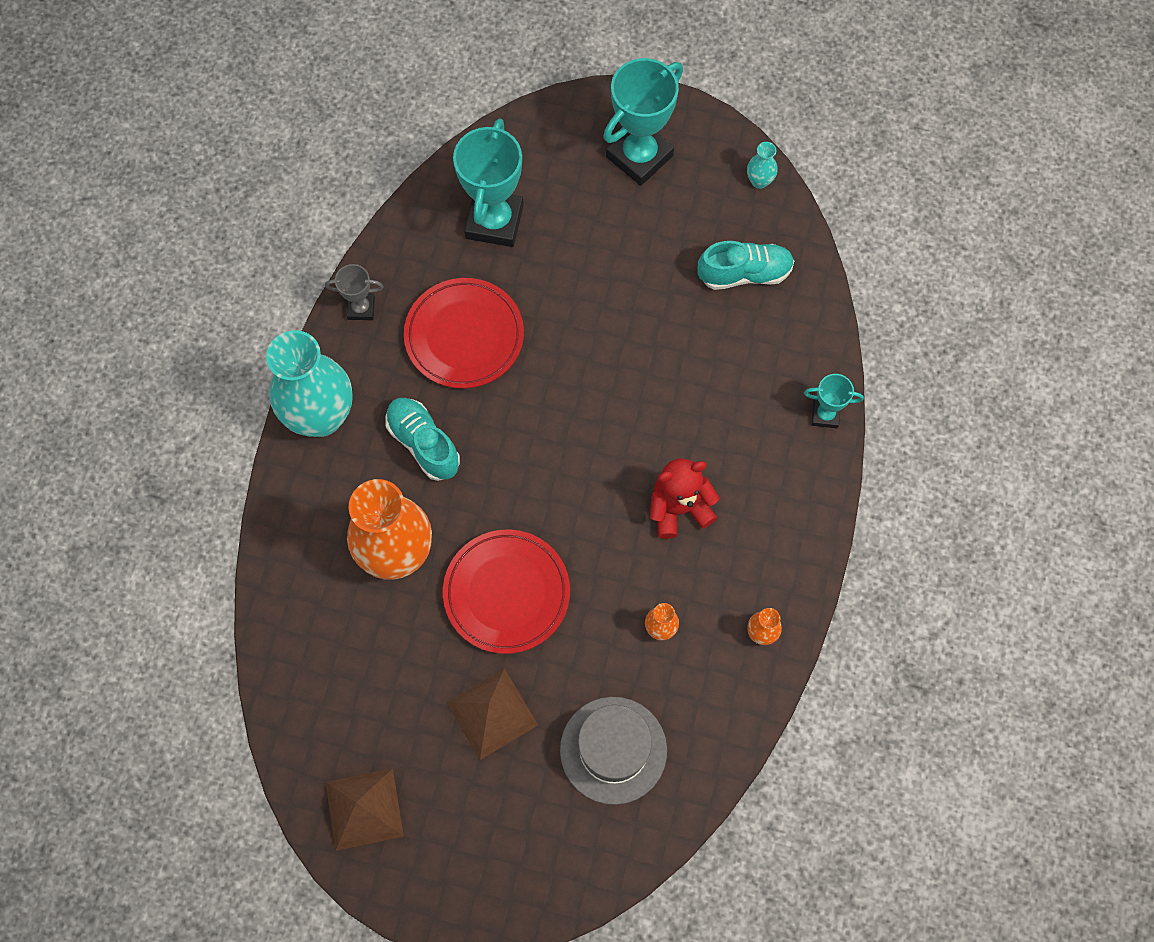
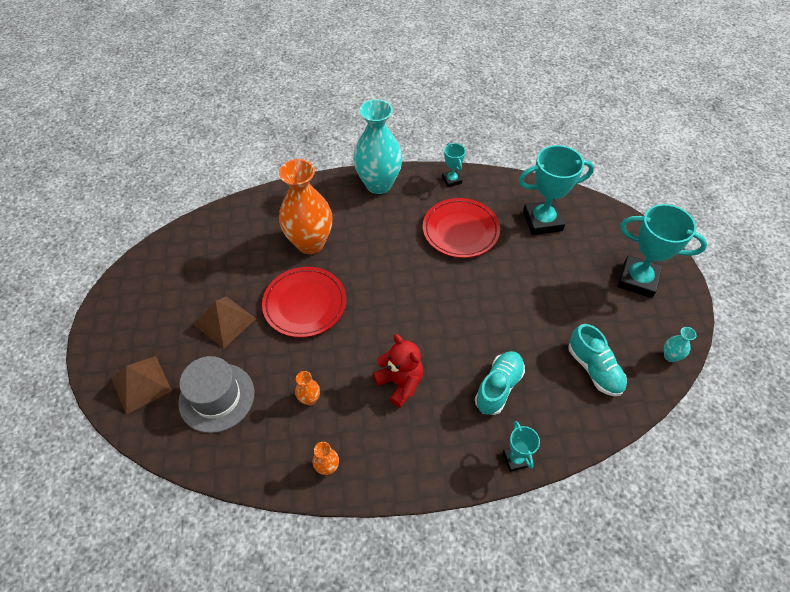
camera: 70 degrees right, 15 degrees down
(361, 308) = (451, 180): grey trophy -> turquoise trophy
(364, 809) = (151, 278): brown pyramid -> brown pyramid (141, 384)
(423, 443) = (383, 233): turquoise shoe -> turquoise shoe (498, 387)

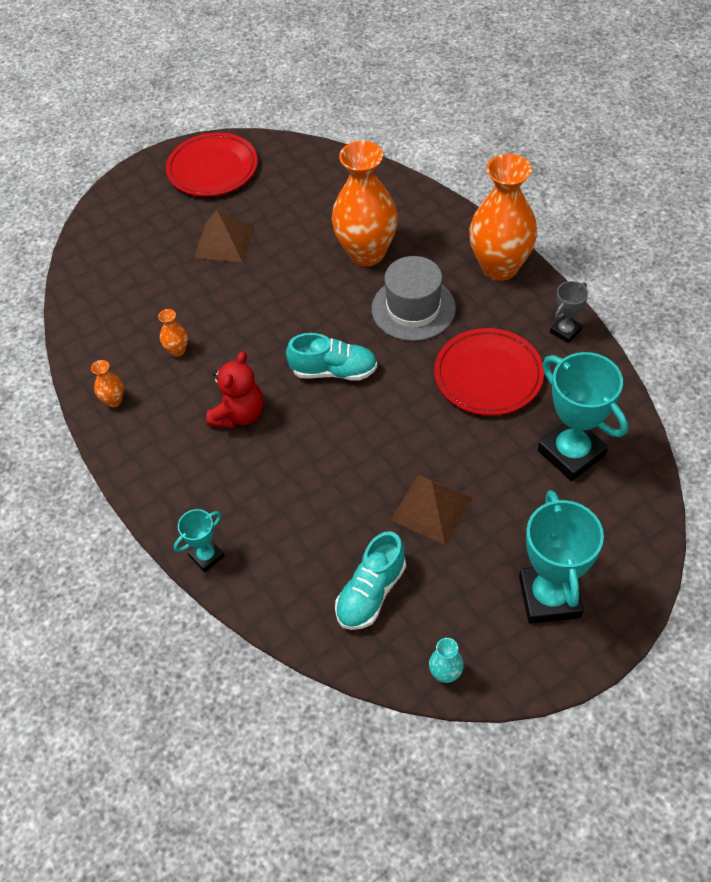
camera: 65 degrees right, 0 degrees up
(141, 384) = (122, 224): brown pyramid -> brown pyramid (431, 508)
(216, 397) = (139, 282): grey hat -> grey hat (413, 308)
(305, 304) = (284, 290): red plate -> red plate (212, 169)
(378, 184) = (499, 267): turquoise vase -> orange vase
(451, 180) = (565, 331): turquoise trophy -> grey trophy
(498, 387) = (286, 505): turquoise shoe -> turquoise shoe (334, 371)

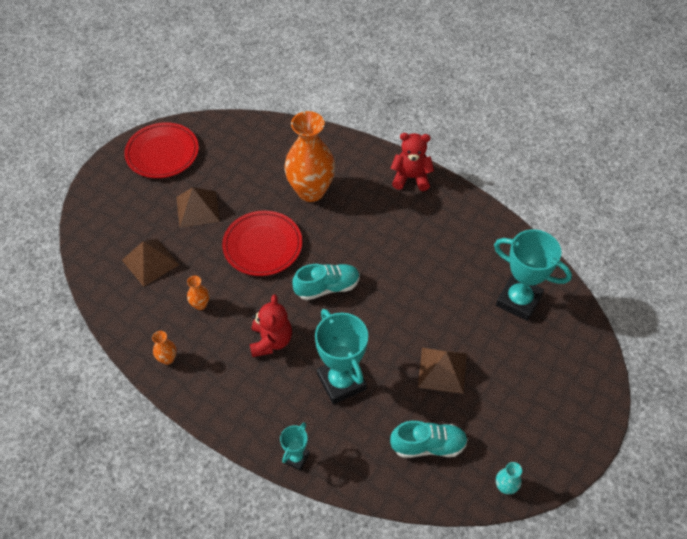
camera: 25 degrees left, 0 degrees up
(143, 288) = (150, 262): none -> brown pyramid
(371, 593) = (428, 445): turquoise shoe -> turquoise shoe turned 105 degrees counterclockwise
(413, 308) = (363, 224): grey hat -> none
(488, 375) = (438, 260): red plate -> red plate (262, 246)
(499, 267) = (411, 178): orange vase -> red teddy bear
(549, 597) = (549, 408): turquoise trophy -> turquoise trophy (341, 382)
(565, 331) = (476, 213): grey trophy -> none

